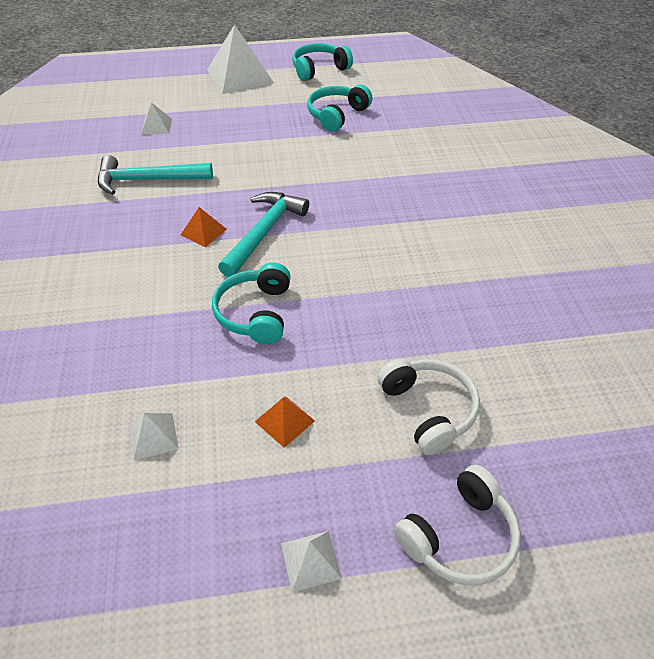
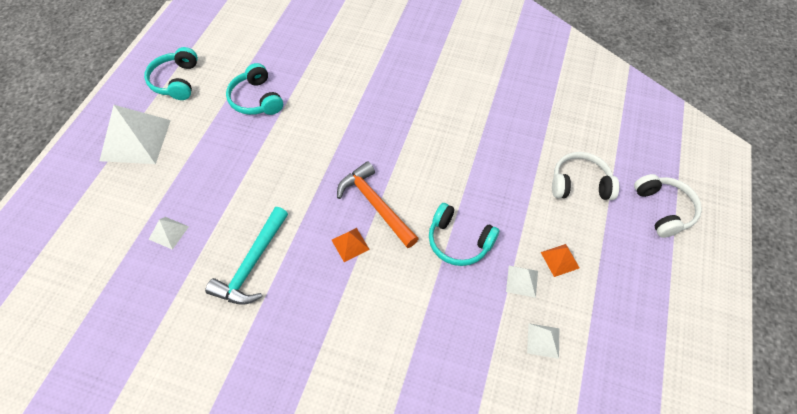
camera: 65 degrees left, 10 degrees up
(264, 232) = (375, 205): turquoise hammer -> orange hammer
(310, 560) = (658, 283): white pyramid -> white pyramid (522, 281)

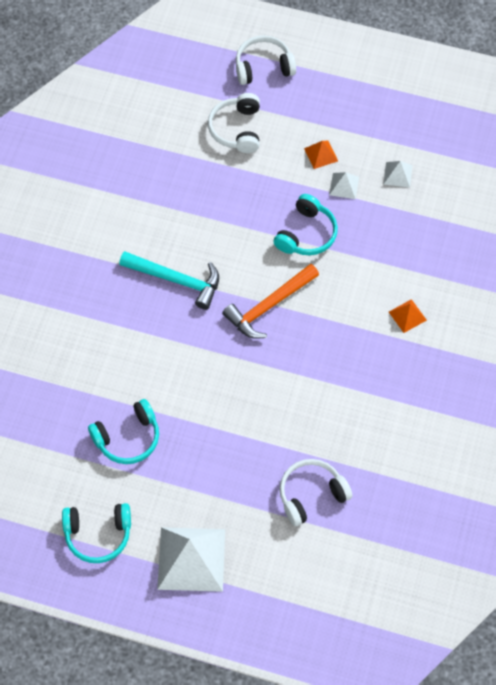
camera: 90 degrees left, 5 degrees up
(168, 232) = (311, 495): white pyramid -> white headphones
(252, 264) = (342, 410): turquoise hammer -> turquoise hammer (176, 280)
(350, 244) = (315, 326): orange pyramid -> orange pyramid (407, 316)

